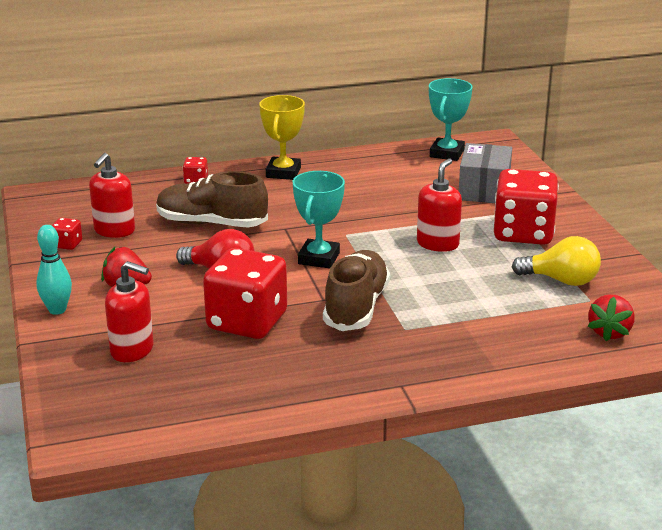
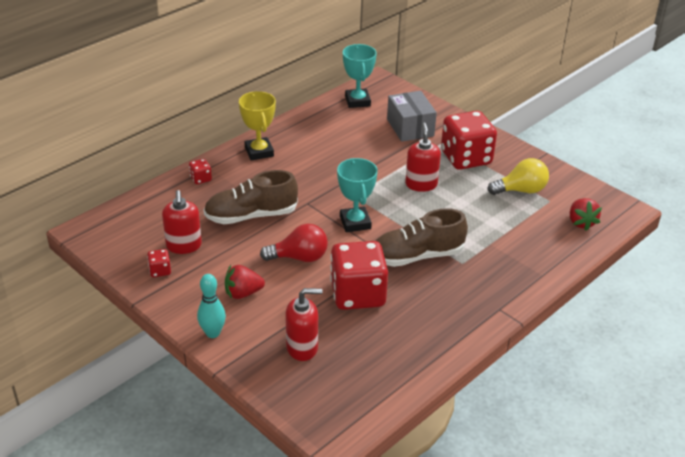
camera: 30 degrees left, 10 degrees up
(356, 307) = (417, 256): brown shoe -> brown shoe turned 90 degrees counterclockwise

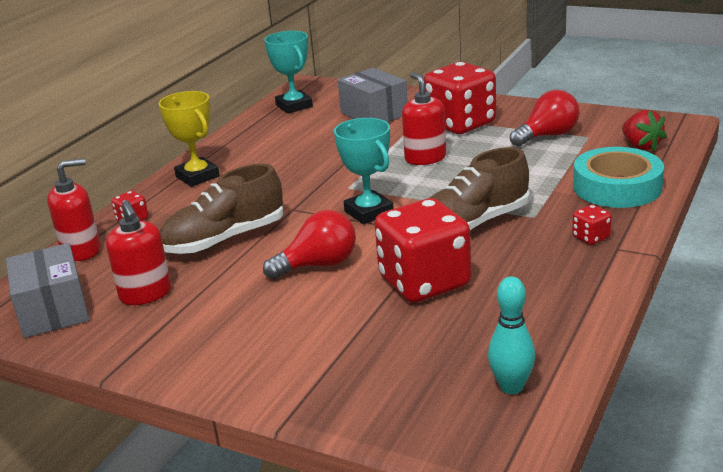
camera: 15 degrees left, 10 degrees down
(125, 240) = (53, 310): none -> grey box
(160, 271) = (124, 331): red dice -> red dice (591, 237)
(213, 333) = (245, 382): turquoise bowling pin -> turquoise bowling pin (511, 387)
(243, 293) = (263, 323): red strawberry -> none
(302, 347) = (388, 361): red soap dispenser -> red soap dispenser (82, 250)
(521, 190) = (547, 136): yellow light bulb -> red light bulb
(536, 255) = (617, 187): none -> turquoise tape

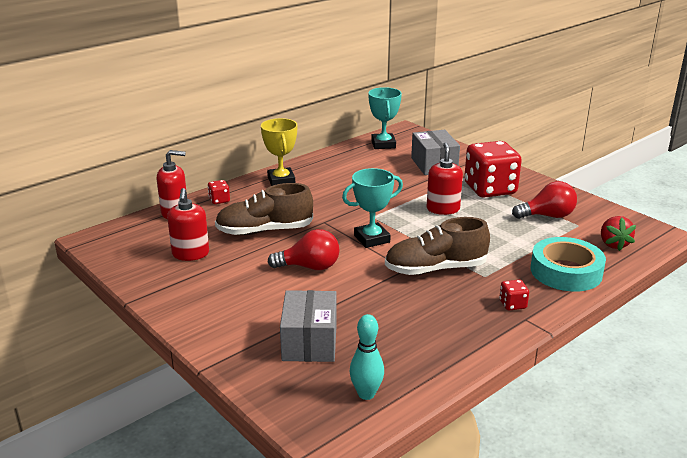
camera: 20 degrees right, 0 degrees up
(53, 310) = (131, 248): grey box -> grey box (310, 342)
(368, 212) = (371, 239): turquoise trophy -> turquoise trophy turned 75 degrees clockwise
(424, 282) = (368, 301): red dice -> none

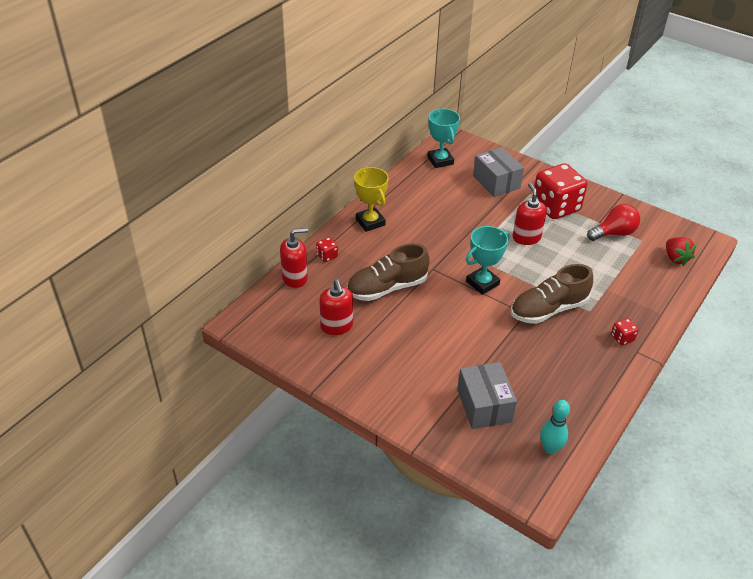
camera: 15 degrees left, 15 degrees up
(309, 267) = (446, 324): red light bulb -> none
(566, 271) = (650, 295): turquoise tape -> none

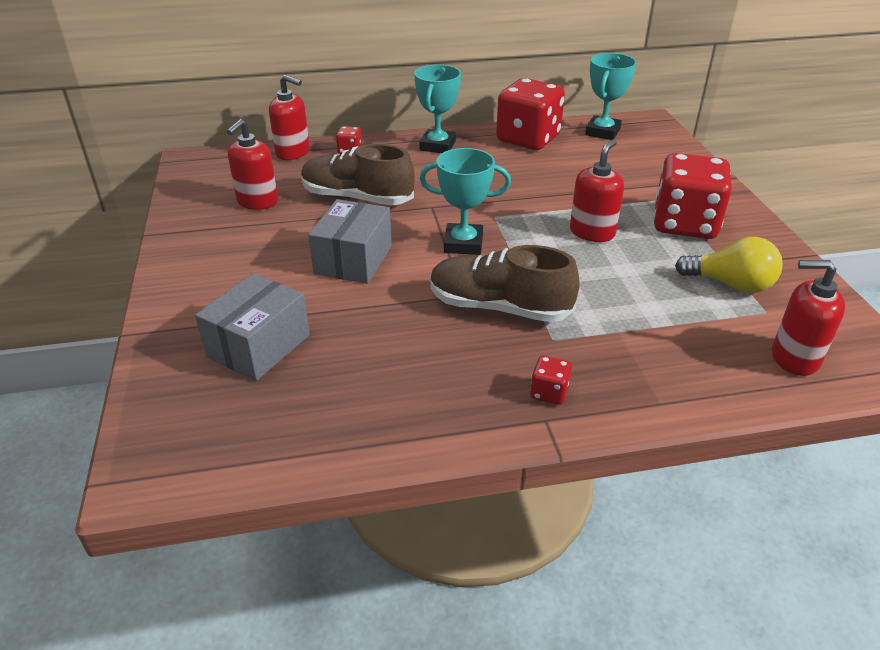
camera: 45 degrees right, 5 degrees down
(370, 222) = (437, 146): yellow trophy -> turquoise trophy
(410, 188) = (528, 139): none -> red dice
(496, 182) = (641, 172): grey box -> grey box (353, 260)
(550, 448) = (245, 437): turquoise bowling pin -> none
(614, 233) = (731, 284): red light bulb -> yellow light bulb
(675, 258) = (794, 358): red strawberry -> red soap dispenser

